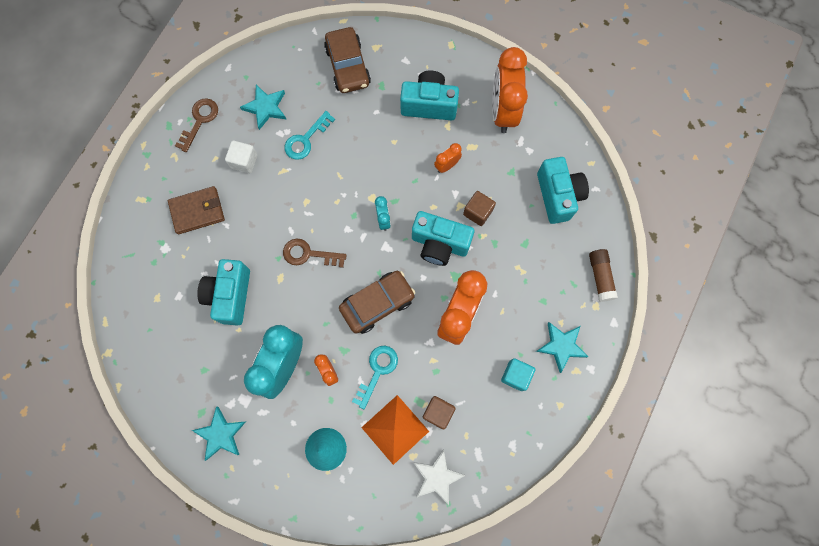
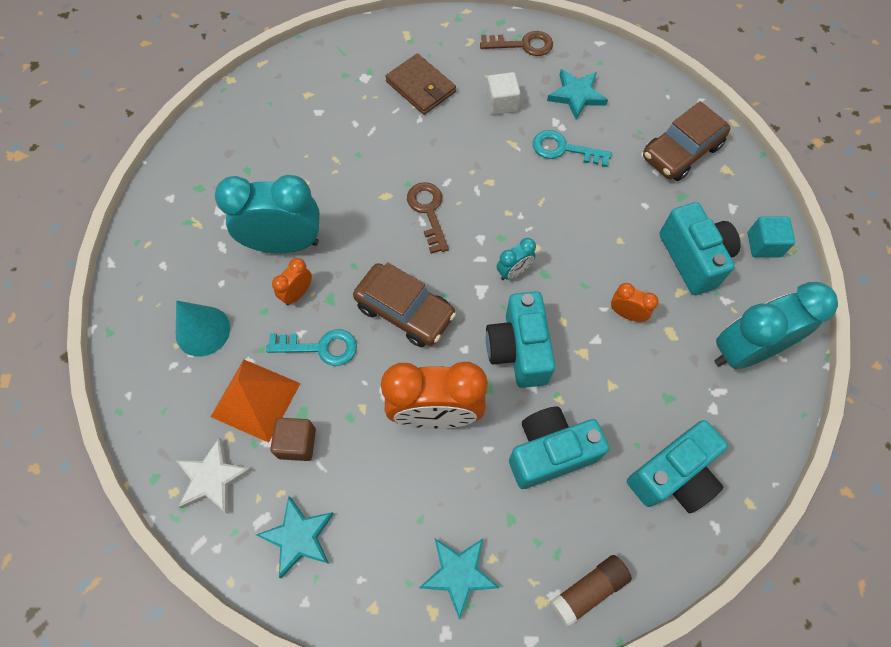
camera: 65 degrees right, 10 degrees down
(221, 434) = (181, 217): turquoise star -> turquoise star (298, 537)
(230, 295) = (341, 157): turquoise camera -> turquoise camera (550, 452)
(478, 212) = (587, 378): brown cube -> none
(503, 111) = (745, 350): orange clock -> turquoise clock
(516, 375) = (388, 525): turquoise cube -> turquoise cube (763, 245)

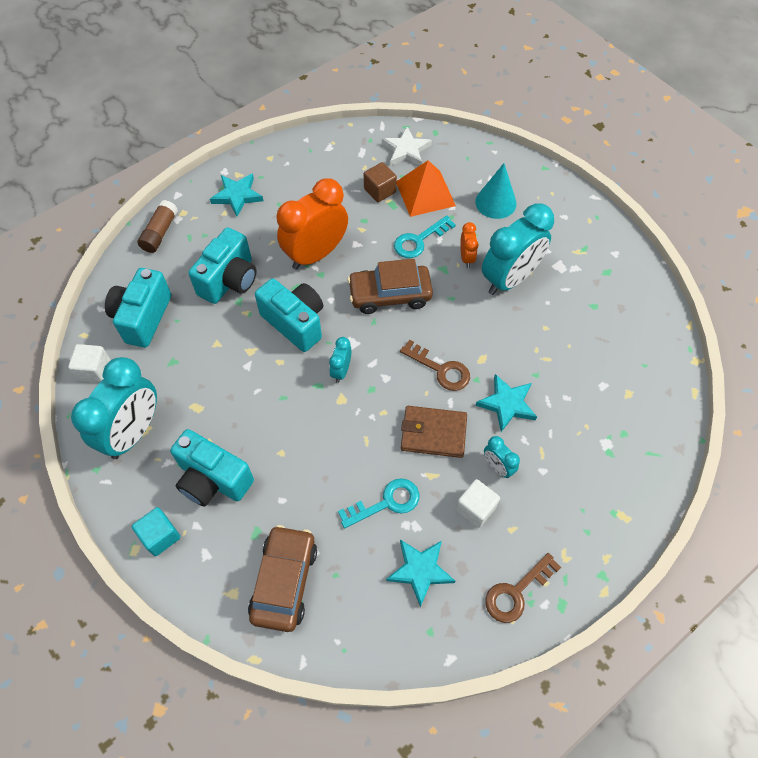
camera: 140 degrees right, 5 degrees down
(298, 537) = (335, 158): turquoise star -> turquoise star (507, 404)
(421, 87) = (554, 470): brown wallet -> brown wallet (433, 433)
(458, 116) = (497, 467): none -> turquoise clock
(626, 313) = (238, 398): orange clock -> none
(756, 448) = (94, 370): none -> white cube

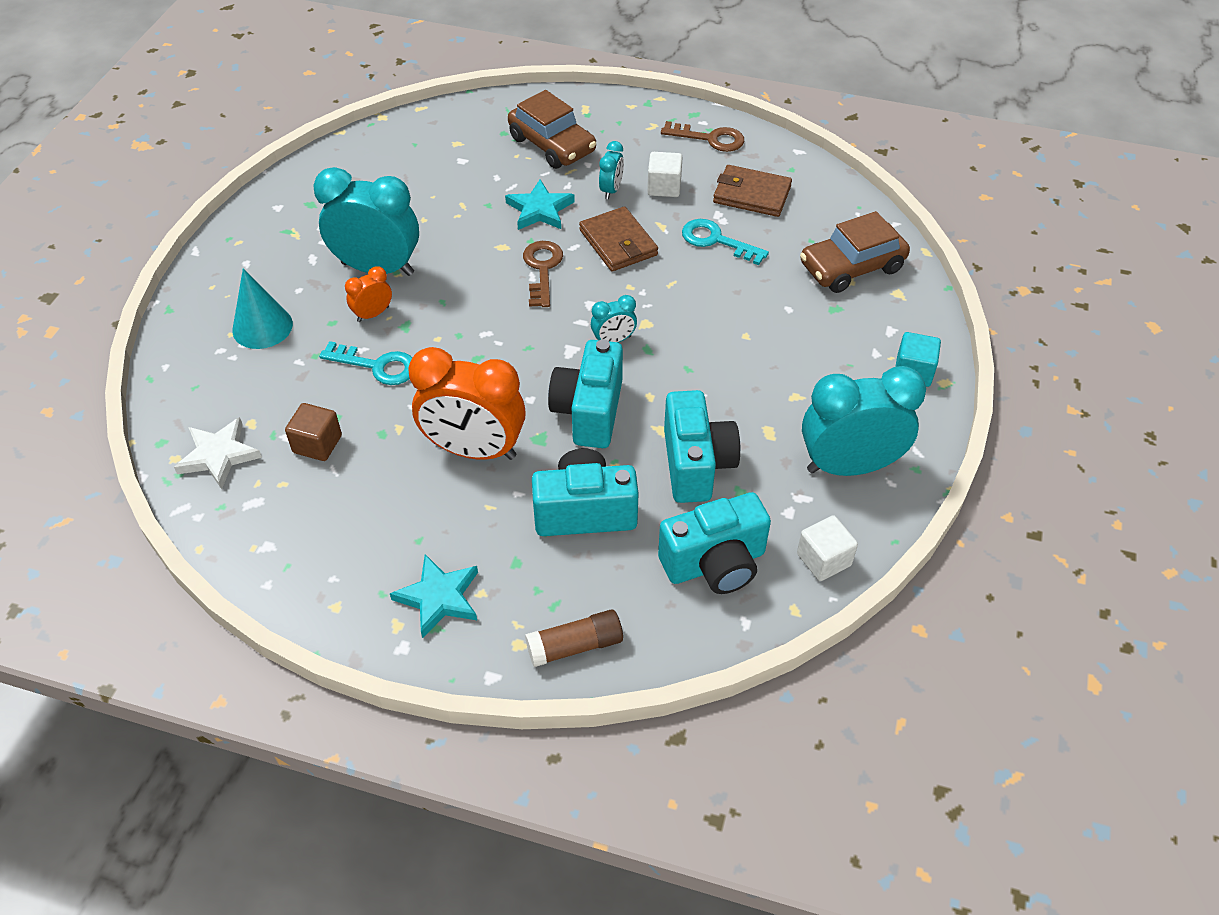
camera: 125 degrees left, 10 degrees down
(213, 479) = (824, 368): turquoise camera -> turquoise camera (696, 464)
(390, 295) = (480, 352): brown car -> brown car (552, 145)
(420, 570) = (751, 194): turquoise star -> brown wallet
(425, 193) = (291, 397): orange pyramid -> none

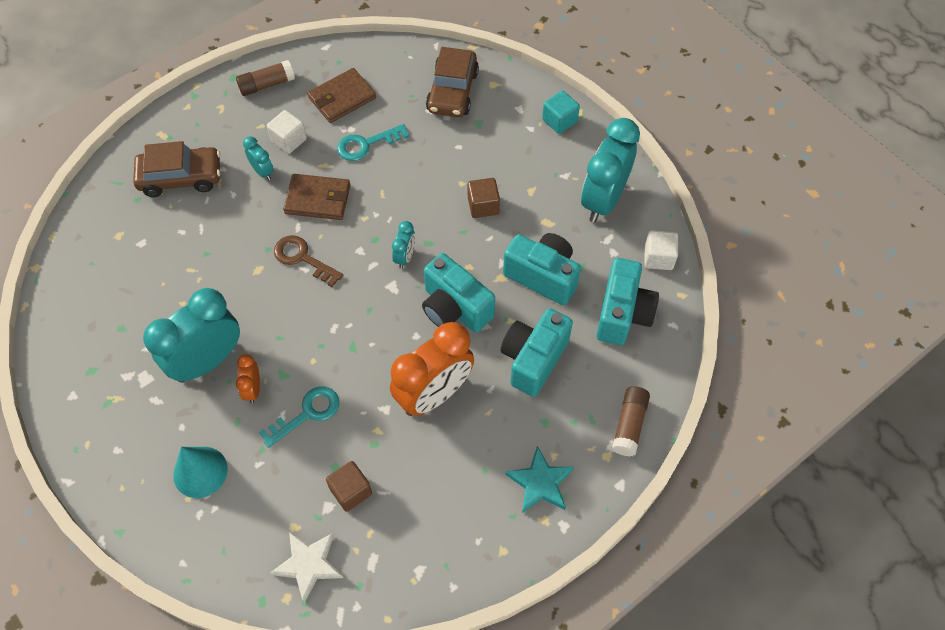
camera: 55 degrees left, 10 degrees up
(540, 210) = (242, 225): turquoise star -> none
(710, 139) = (267, 85): brown key -> brown glue stick
(735, 367) = (483, 206): none -> brown cube

